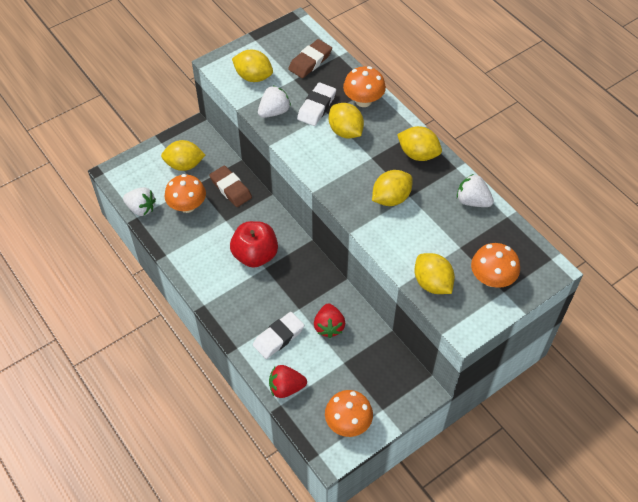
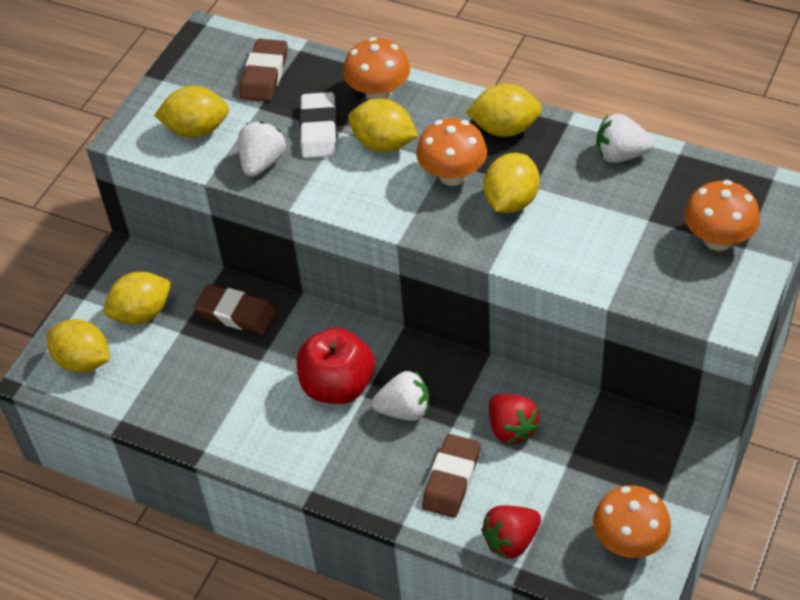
camera: 25 degrees left, 5 degrees down
(141, 208) = (119, 404): white strawberry -> white strawberry (404, 410)
(187, 206) = (188, 367): orange mushroom -> orange mushroom (452, 175)
(278, 337) = (451, 479): white eraser -> brown eraser
(432, 283) = (647, 282): yellow lemon -> yellow lemon (83, 361)

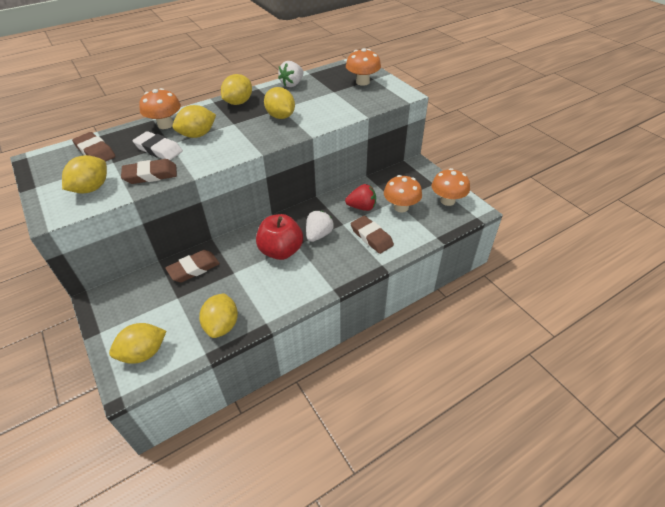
camera: 60 degrees left, 5 degrees down
(142, 313) = (145, 308): yellow lemon -> yellow lemon (222, 325)
(262, 163) = (150, 175): white strawberry -> brown eraser
(452, 175) = (244, 124): orange mushroom -> orange mushroom (401, 207)
(511, 541) = (420, 233): red strawberry -> none

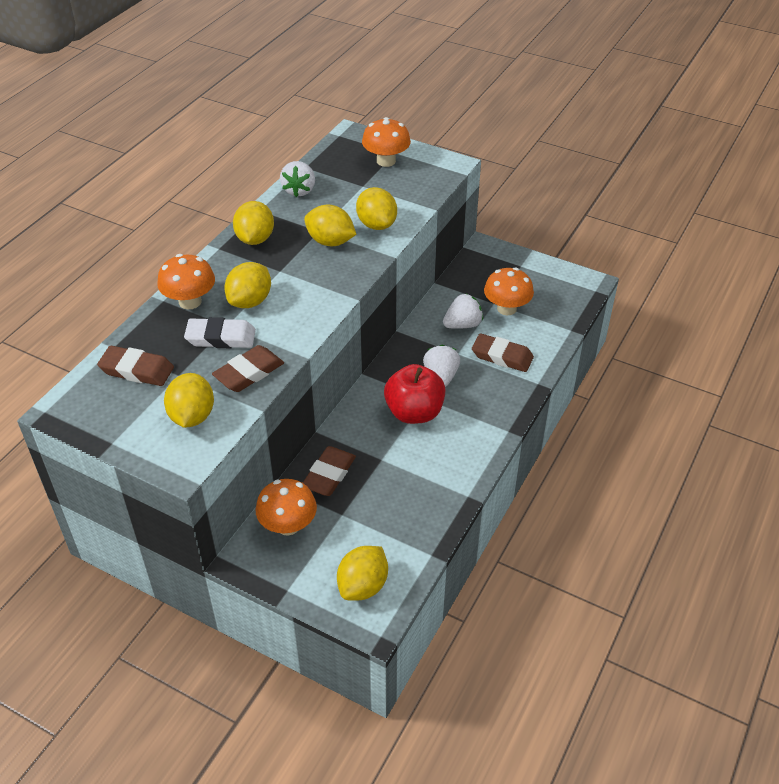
camera: 30 degrees left, 0 degrees up
(222, 325) = (423, 519): yellow lemon -> yellow lemon (376, 224)
(362, 207) = (462, 325): red strawberry -> white strawberry
(447, 200) = (551, 282): orange mushroom -> orange mushroom (288, 525)

